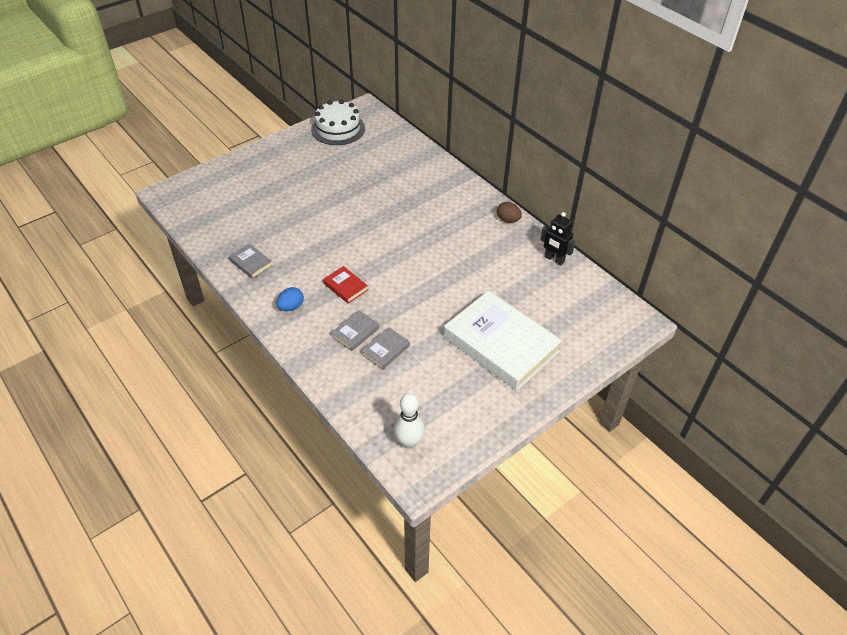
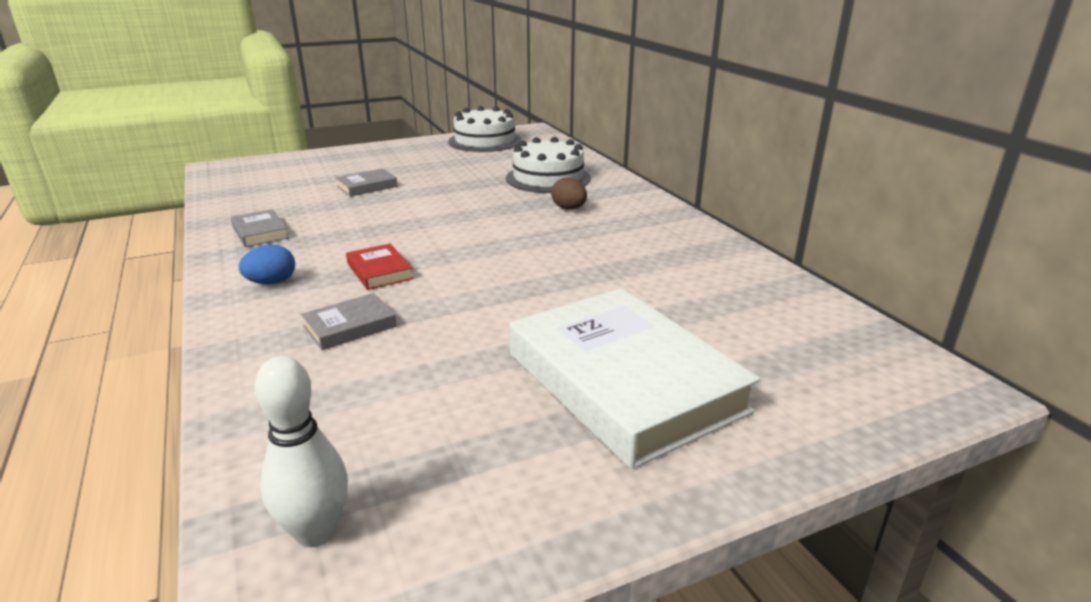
camera: 15 degrees right, 20 degrees down
(385, 350) = (385, 358): grey book -> grey book (367, 186)
(402, 173) = (548, 178): none -> white cake
(508, 220) = (694, 231): brown egg -> brown egg (569, 209)
(554, 259) = (767, 281): black robot -> none

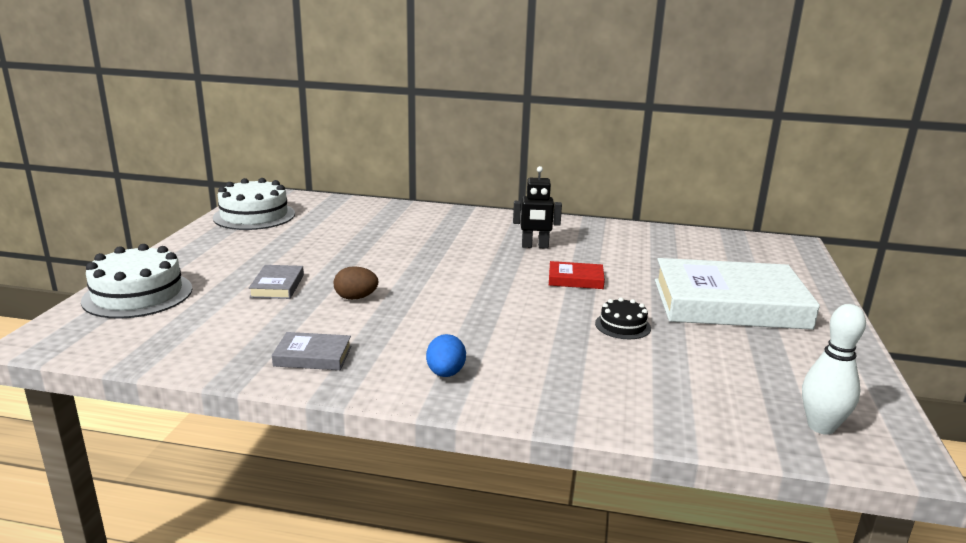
camera: 55 degrees left, 5 degrees down
(350, 326) = (570, 360): grey book -> none
(380, 271) = (485, 327): red book -> red book (575, 279)
(464, 331) = (622, 325): none -> black cake
(548, 178) = (392, 225): white cake -> white cake (138, 294)
(569, 209) = (466, 239): brown egg -> brown egg (356, 298)
(605, 238) = (535, 246): none -> black robot

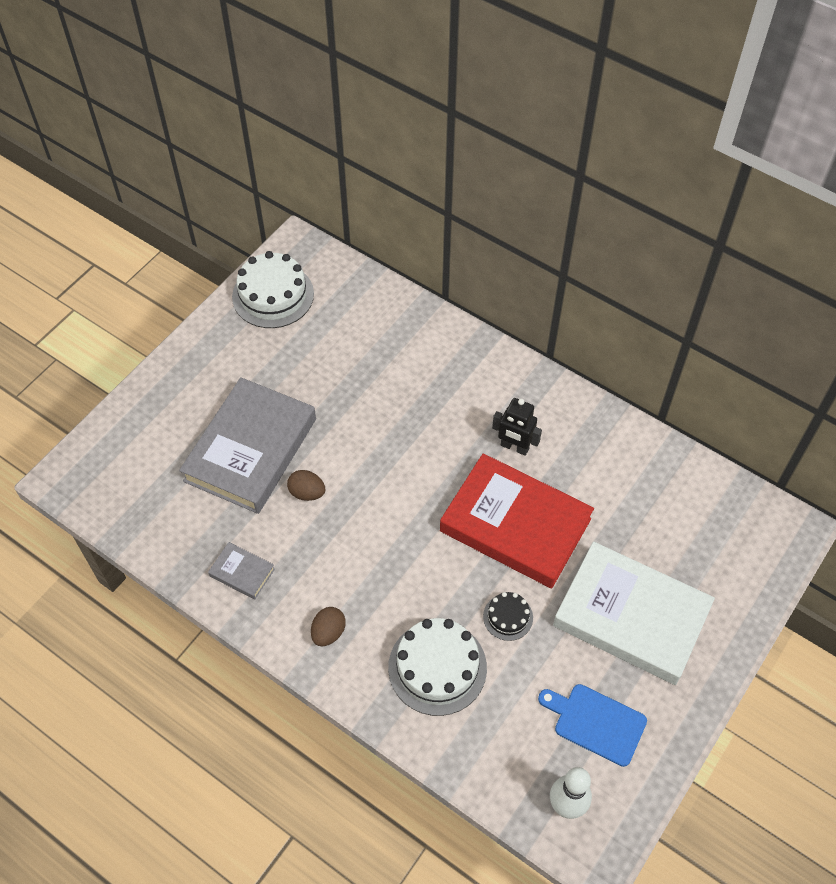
camera: 25 degrees right, 35 degrees up
(138, 294) = (139, 428): white cake -> white cake (437, 667)
(277, 286) = (250, 450): grey book -> grey book, size x2.39
(445, 373) = (328, 632): blue egg -> brown egg
(575, 279) = (515, 525): red book -> red book, size x2.39
(777, 366) = (596, 723): none -> blue cutting board

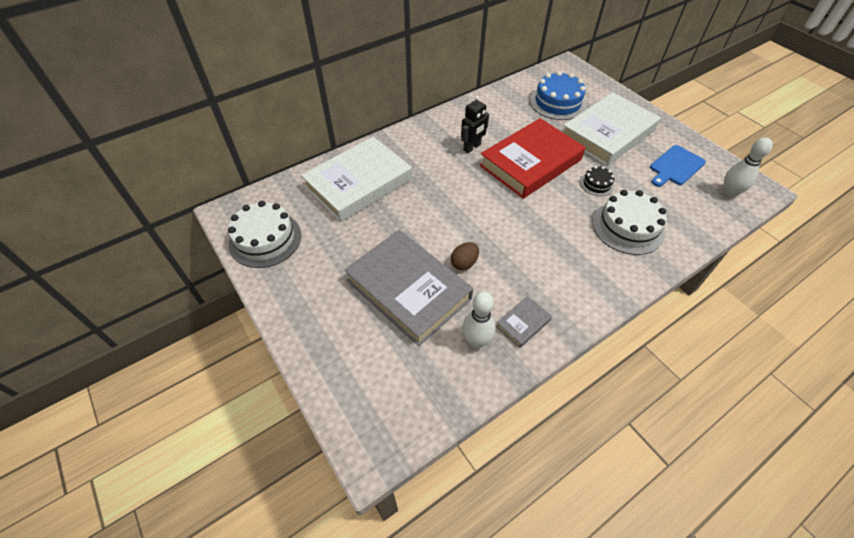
camera: 70 degrees left, 5 degrees down
(205, 532) = (476, 341): none -> white bowling pin
(328, 632) = (589, 280): brown egg -> none
(391, 346) = (358, 183): none -> white book
(676, 533) = (557, 102): none -> blue cake

